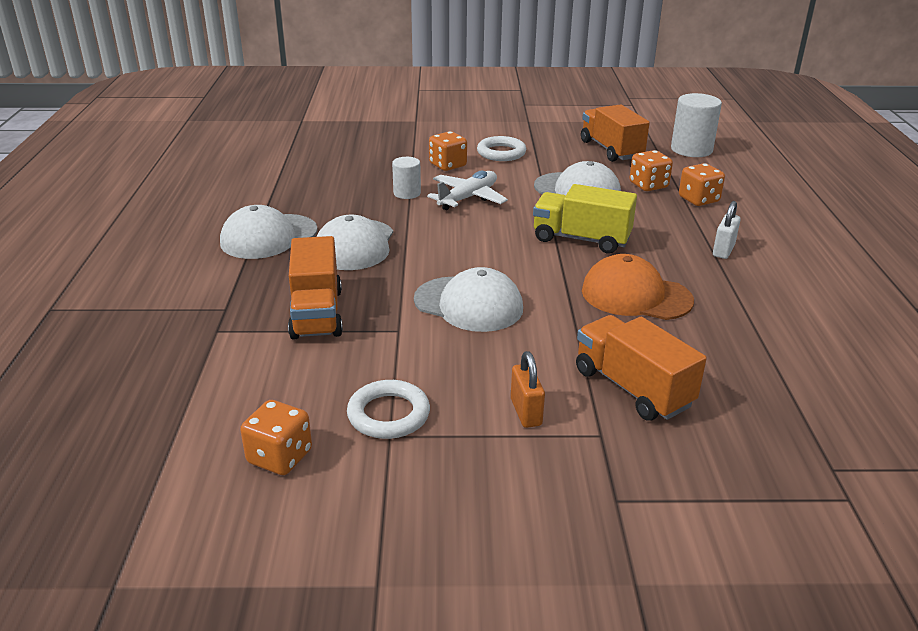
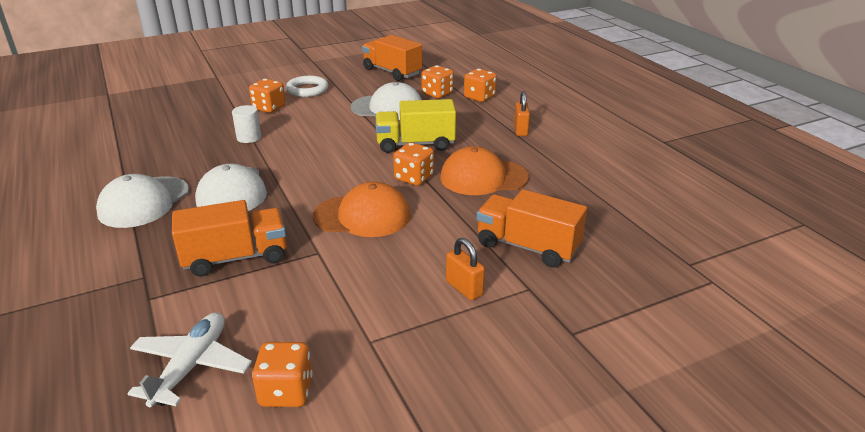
camera: 25 degrees left, 0 degrees up
(316, 313) = (236, 258): orange truck -> orange truck turned 75 degrees counterclockwise
(388, 414) = (357, 324): white ring -> none
(468, 198) = (304, 131): white plane -> white plane (191, 366)
(468, 304) = (362, 216): white cap -> orange cap
(553, 277) = (414, 178): none -> orange dice
(691, 150) = (450, 62): white cylinder -> none
(723, 250) = (520, 130): white padlock -> orange padlock

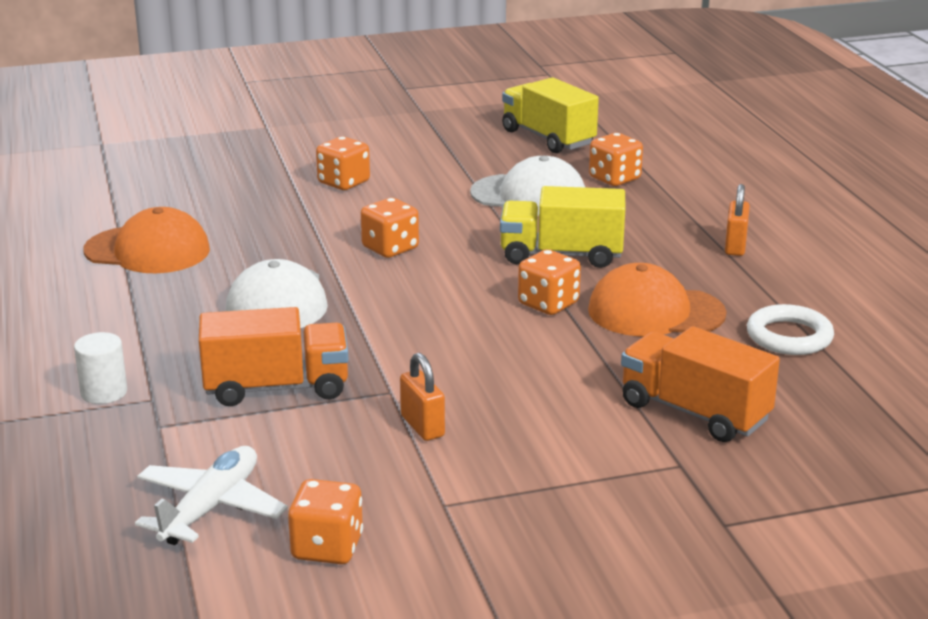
camera: 10 degrees right, 5 degrees down
(144, 202) = (154, 304): white cap -> none
(249, 138) = (309, 226): white cylinder -> white cylinder (104, 392)
(307, 90) = (407, 158): white ring -> white ring (789, 336)
(362, 216) = (461, 350): orange cap -> orange cap (147, 250)
(392, 72) = (548, 138): orange truck -> yellow truck
(464, 288) = (587, 455): orange padlock -> orange padlock (422, 426)
(479, 97) = (682, 189): orange dice -> orange dice (390, 248)

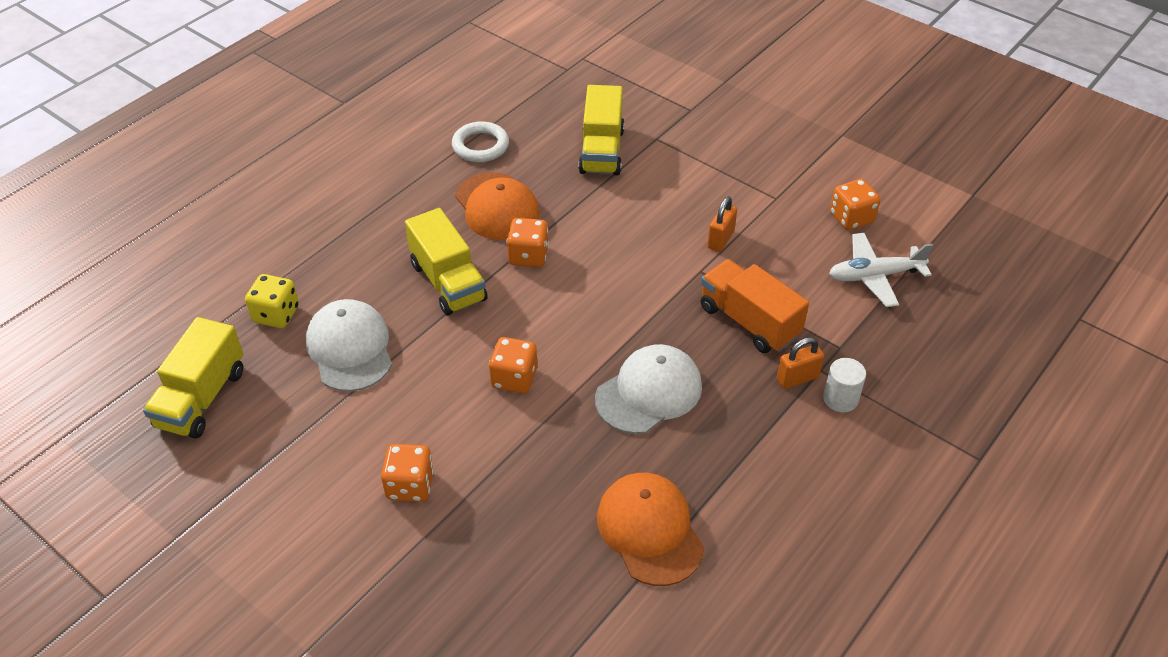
camera: 125 degrees left, 20 degrees up
(614, 178) = (276, 314): orange dice -> yellow dice
(694, 412) = (601, 151): orange truck -> yellow truck
(735, 246) = (364, 207): orange padlock -> orange padlock (797, 378)

